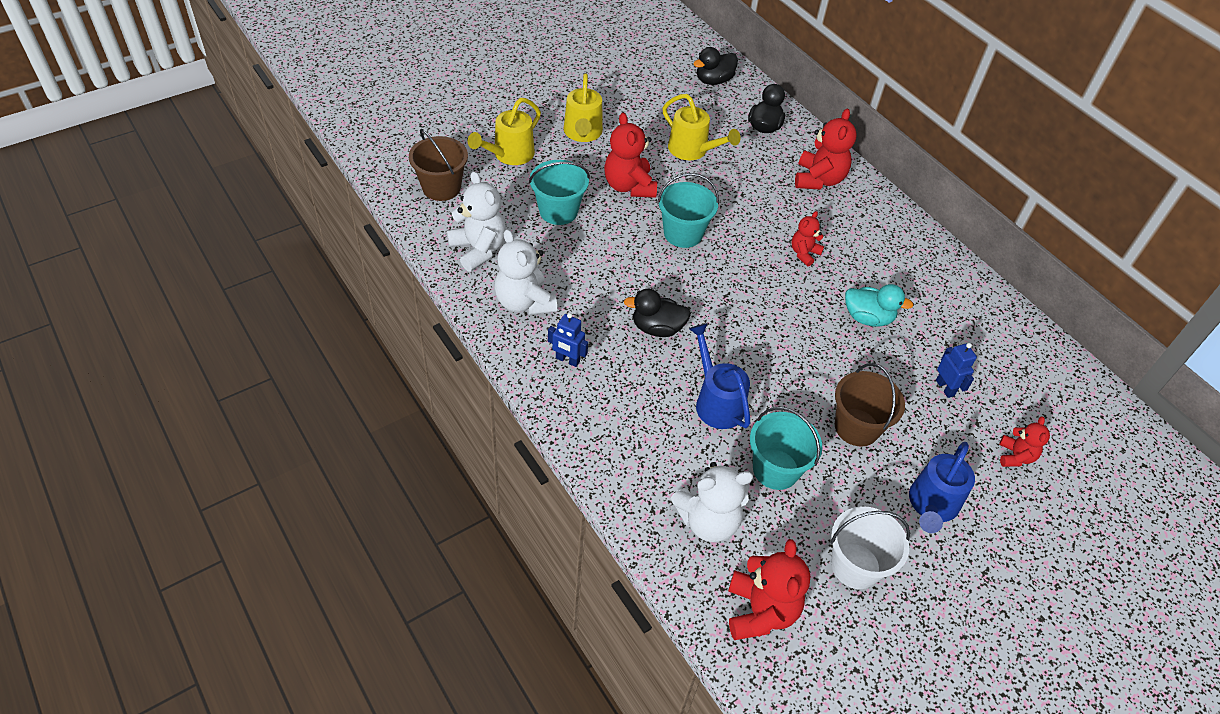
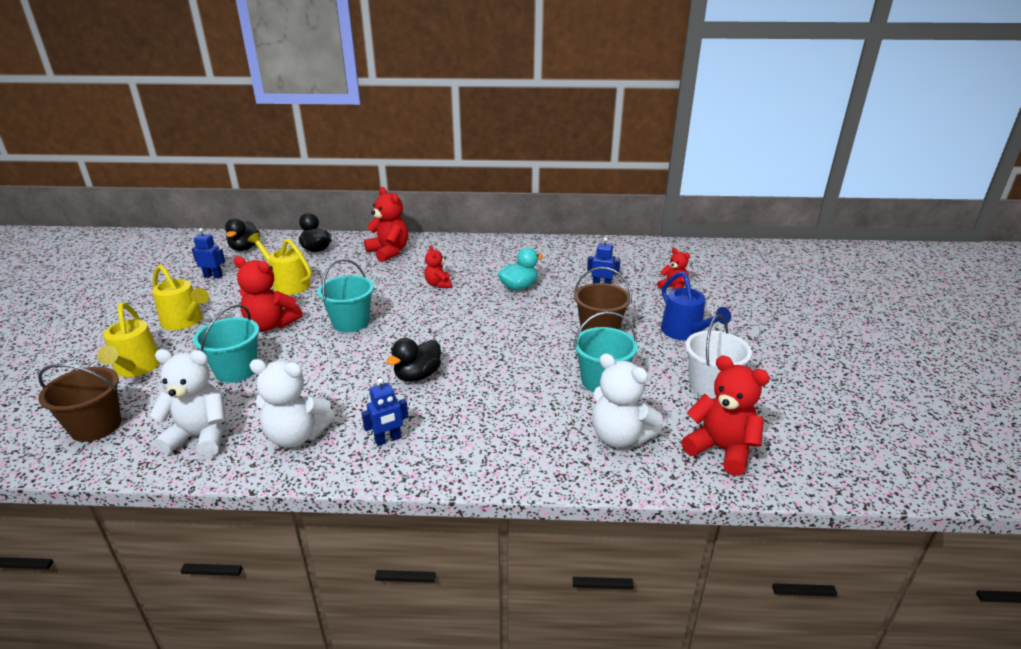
camera: 50 degrees left, 20 degrees down
(653, 97) = (213, 276): none -> blue robot
(693, 151) = (287, 284): yellow watering can -> yellow watering can turned 135 degrees counterclockwise
(708, 521) = (620, 437): white teddy bear -> white teddy bear turned 105 degrees clockwise
(716, 401) = (516, 380): blue watering can -> none

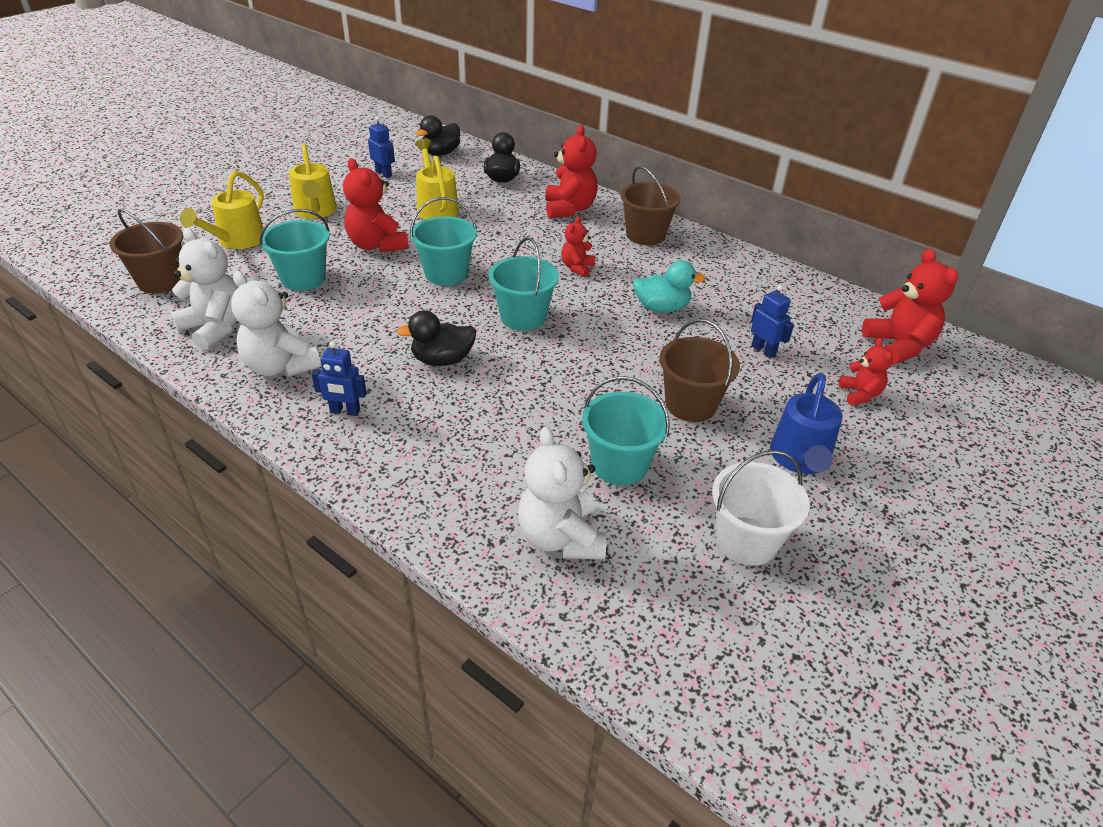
camera: 35 degrees right, 10 degrees up
(439, 327) = (523, 317): none -> turquoise bucket
(458, 250) = (645, 235): none -> brown bucket
(721, 449) = (657, 622): red teddy bear -> red teddy bear (898, 346)

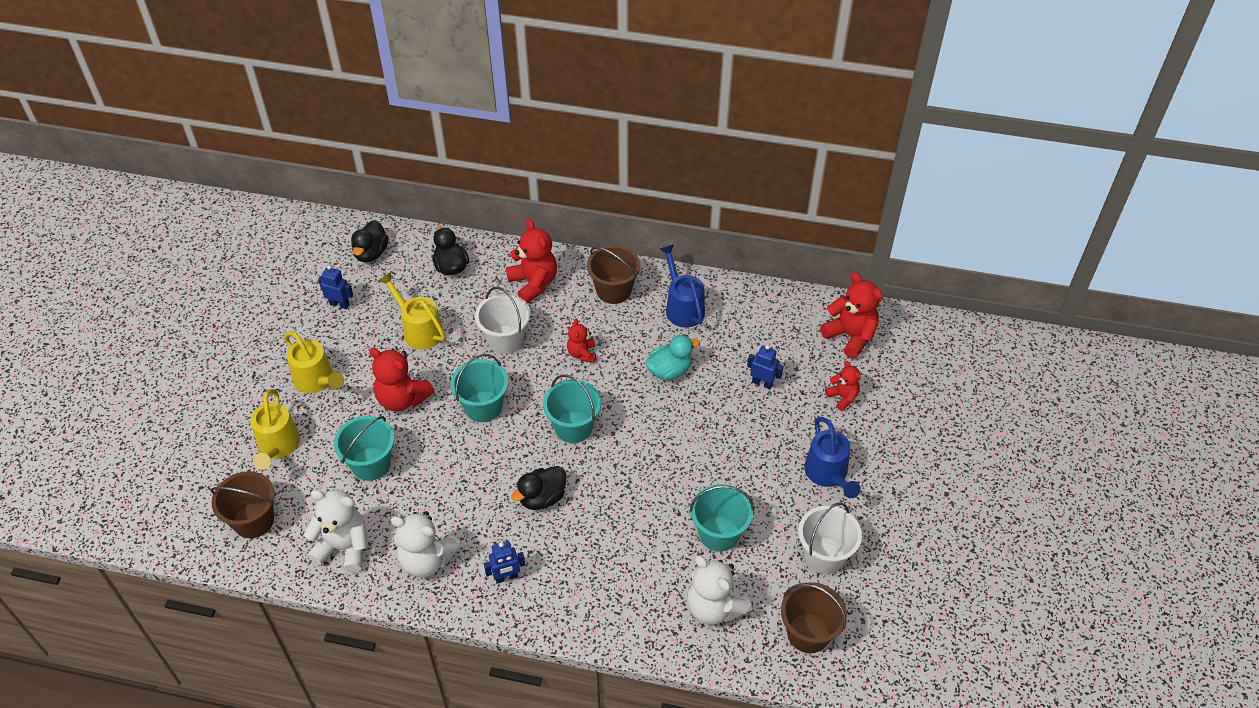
camera: 25 degrees left, 10 degrees up
(509, 236) = (505, 339): none -> white bucket
(690, 404) = (738, 459): brown bucket -> brown bucket (808, 633)
(710, 266) = (682, 306): none -> blue watering can

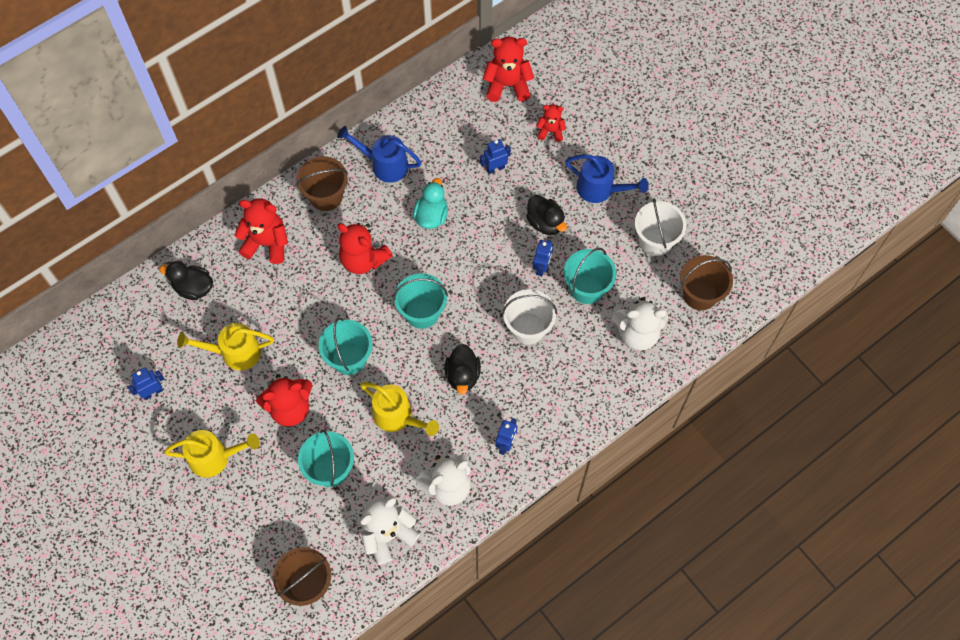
camera: 50 degrees left, 15 degrees up
(277, 447) = (254, 526): yellow watering can -> yellow watering can (398, 417)
(371, 253) = (121, 335): black duck -> black duck (545, 223)
(505, 339) = (302, 300): white bucket -> white bucket (528, 328)
(582, 354) = (363, 260): red teddy bear -> red teddy bear, size x1.73
(703, 484) = (542, 268): none -> blue robot

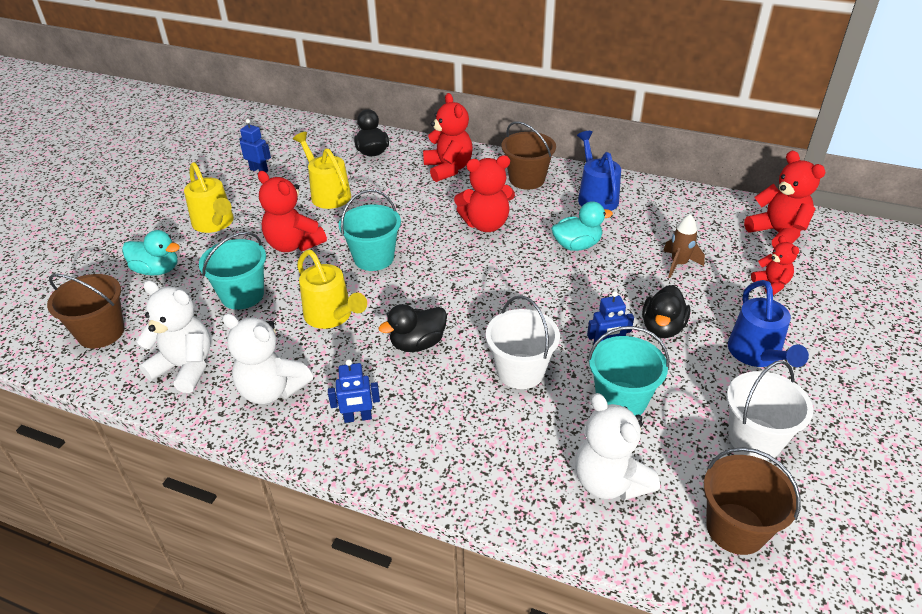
camera: 60 degrees right, 25 degrees down
(252, 522) = (157, 270): none -> turquoise duck
(363, 260) = (486, 224): red teddy bear -> red teddy bear turned 105 degrees counterclockwise
(398, 417) = (332, 316): yellow watering can -> yellow watering can turned 45 degrees counterclockwise
(422, 312) = (465, 283): turquoise bucket -> none
(495, 168) = (678, 264): blue robot -> brown rocket

